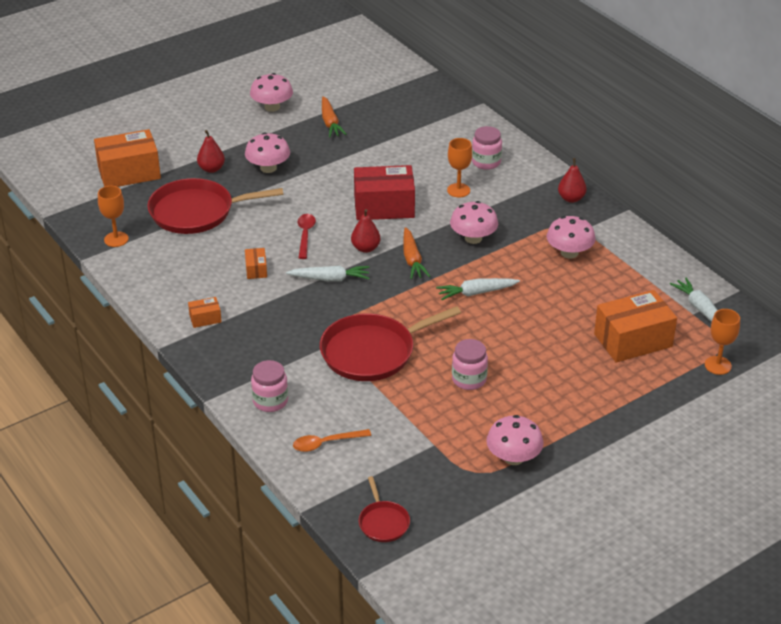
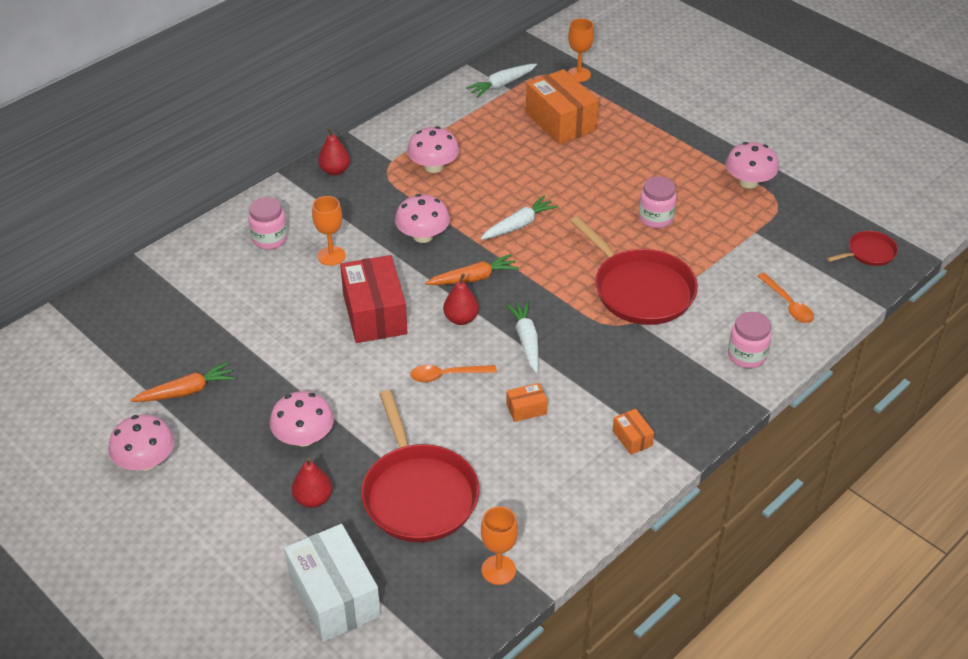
camera: 100 degrees left, 5 degrees up
(129, 173) = (334, 597): orange box -> white box
(305, 235) = (447, 375): red spoon -> orange spoon
(476, 293) = (518, 225): white carrot -> white carrot turned 105 degrees counterclockwise

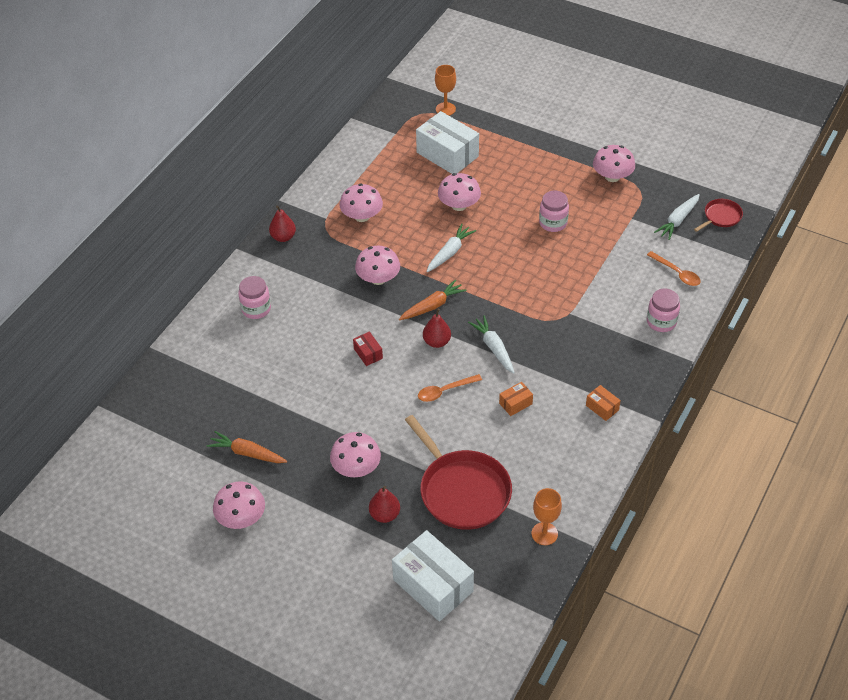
camera: 15 degrees left, 5 degrees up
(186, 391) = (247, 453): orange carrot -> orange carrot turned 120 degrees counterclockwise
(331, 256) = (312, 312): orange goblet -> none
(375, 314) = (368, 353): red box -> red box, size x0.45
(502, 85) = (387, 131): white carrot -> white carrot (678, 220)
(551, 177) = (459, 205): none -> pink mushroom
(560, 121) = (447, 154): orange box -> white box
(640, 290) = (563, 286): red pan -> none

